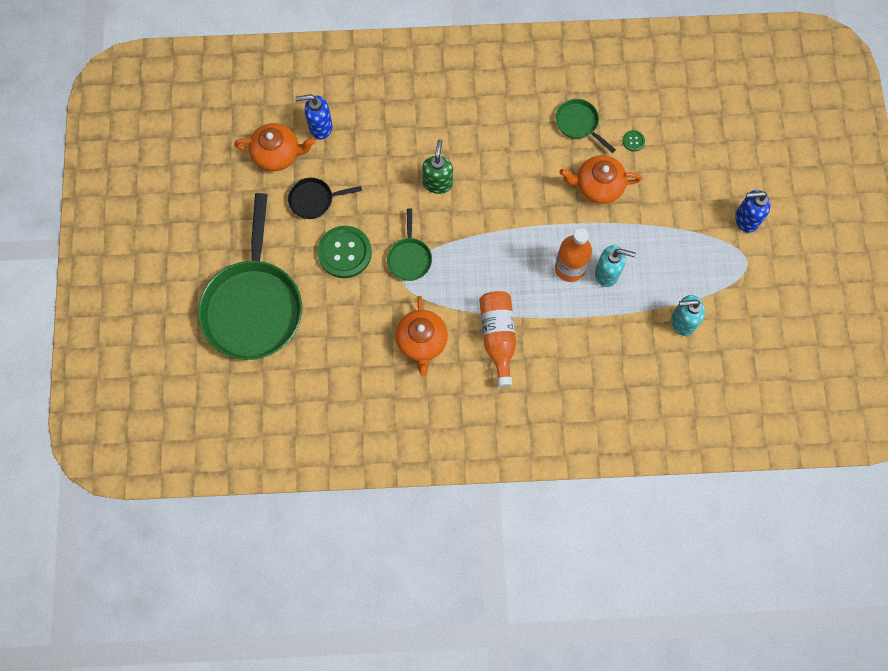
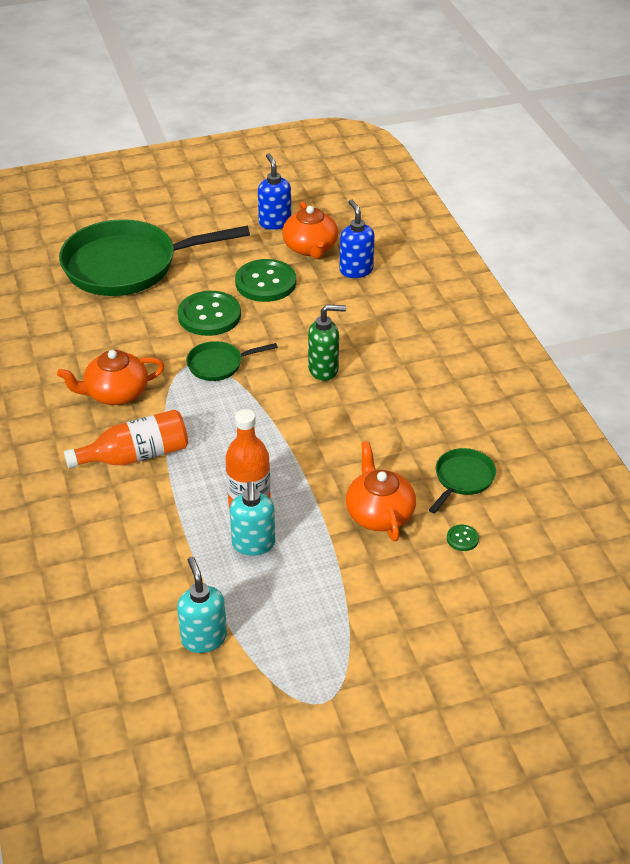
camera: 75 degrees right, 30 degrees down
(314, 200) = (265, 282): black pan -> green button
(746, 219) = (392, 690): blue soap dispenser -> blue soap dispenser (275, 222)

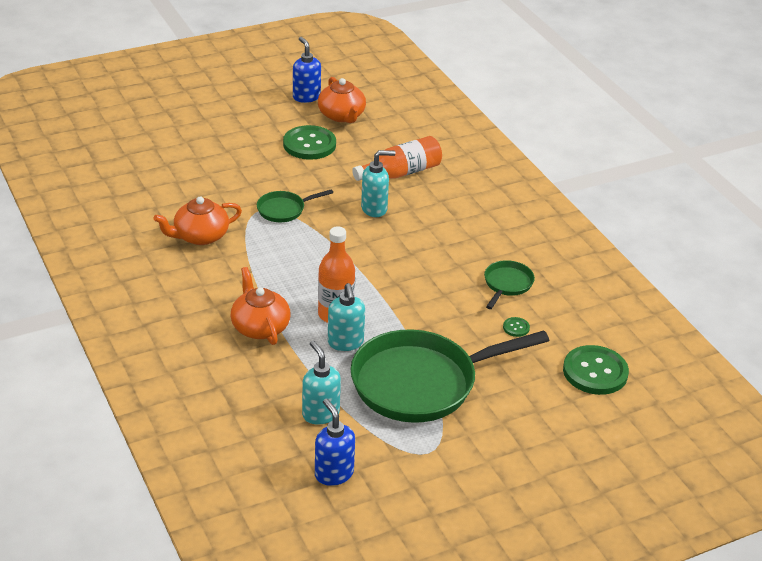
camera: 10 degrees left, 5 degrees down
(128, 266) = (185, 136): green pan -> green pan (421, 383)
(136, 456) = (230, 283): orange bottle -> orange bottle (401, 173)
(209, 315) = (267, 172): green button -> green button (595, 372)
(324, 369) = (374, 209): green soap dispenser -> turquoise soap dispenser
(356, 270) = (384, 131): blue soap dispenser -> blue soap dispenser (333, 474)
(379, 513) = (444, 313): orange teapot -> orange teapot (260, 327)

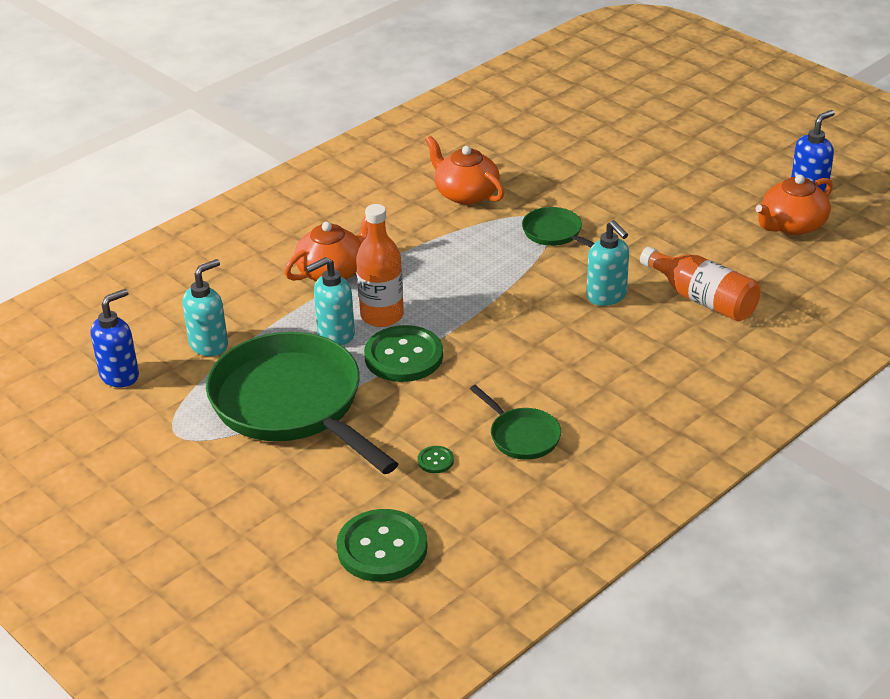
camera: 75 degrees right, 0 degrees up
(309, 144) = (705, 218): green button -> green button (403, 356)
(507, 284) = (521, 436): green pan -> green pan turned 45 degrees clockwise

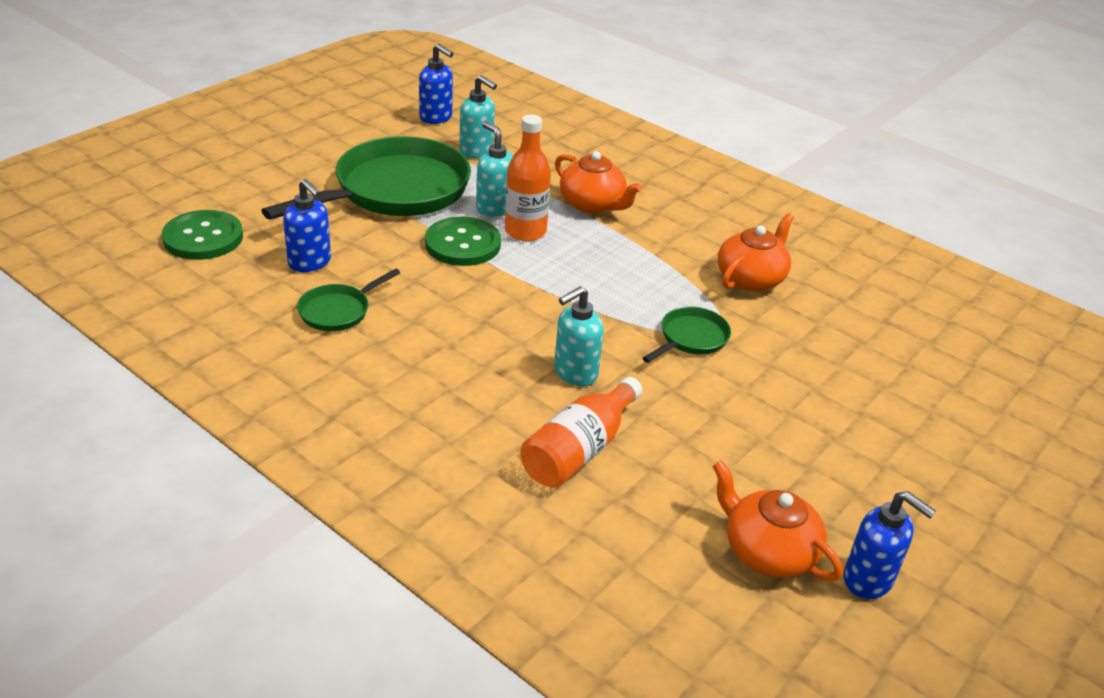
camera: 80 degrees right, 0 degrees up
(435, 460) = (310, 263): green button -> blue soap dispenser

